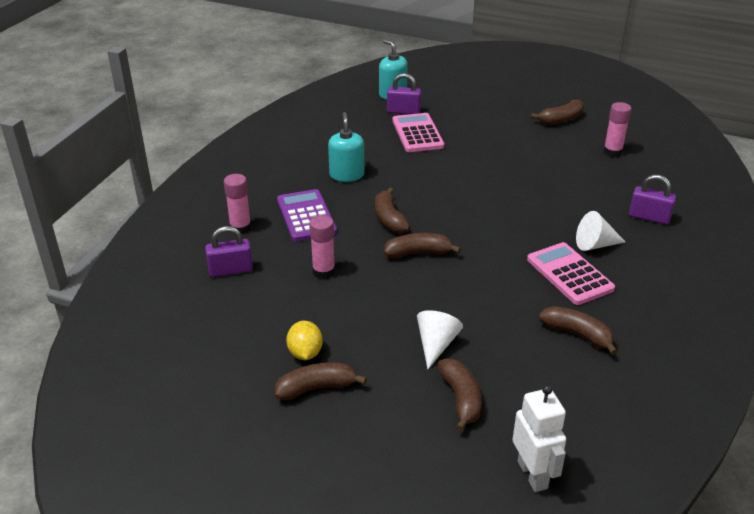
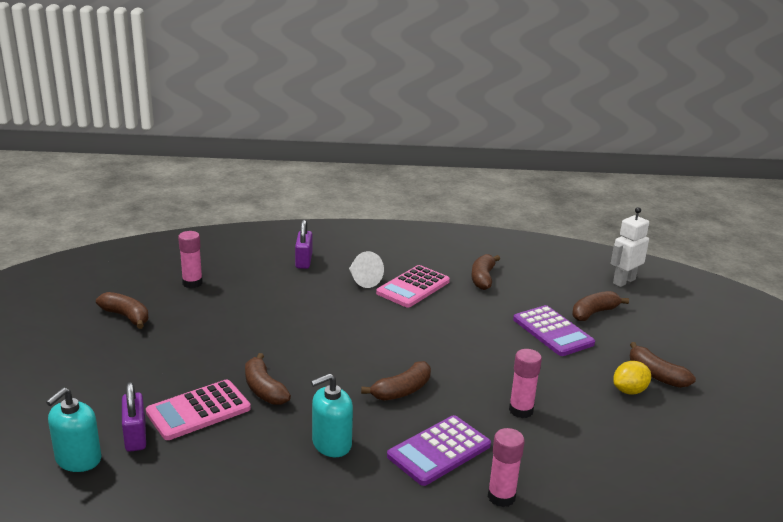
camera: 115 degrees left, 10 degrees down
(230, 270) = (576, 475): purple padlock -> none
(418, 253) = (445, 362): brown banana -> brown banana (264, 389)
(436, 344) = (552, 331): white cone -> purple calculator

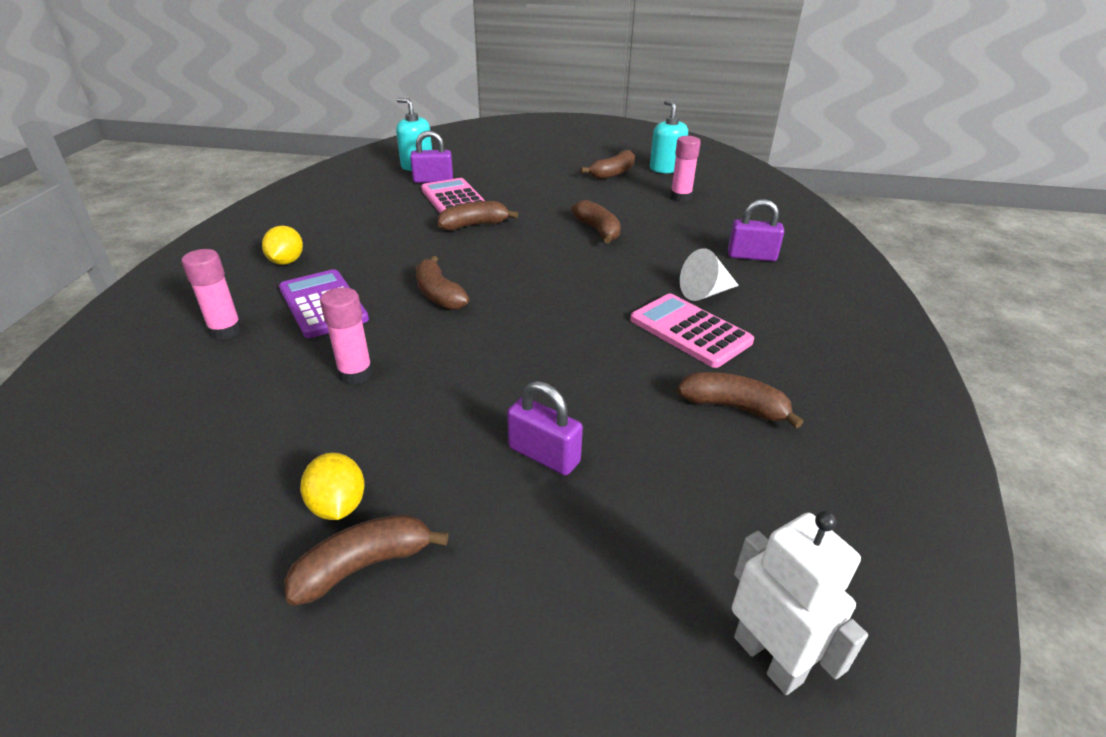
camera: 100 degrees right, 10 degrees up
(331, 444) = (373, 250): turquoise soap dispenser -> turquoise soap dispenser (666, 168)
(369, 499) = (286, 261): none -> yellow lemon
(552, 331) = (544, 455): purple calculator -> purple padlock
(594, 313) = (606, 538): brown banana -> brown banana (598, 230)

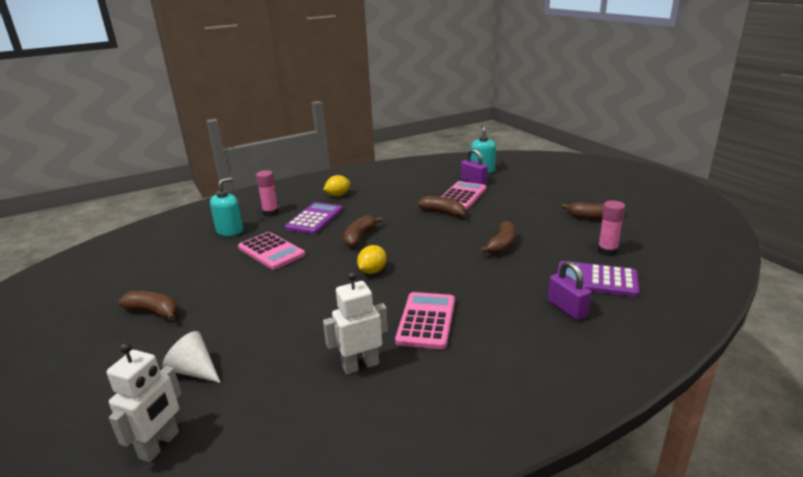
camera: 55 degrees right, 10 degrees down
(338, 506) = (183, 290): yellow lemon -> yellow lemon (372, 271)
(355, 374) = (271, 251): pink glue stick -> pink calculator
(544, 455) = (257, 322): purple padlock -> none
(666, 168) = (644, 229): turquoise soap dispenser -> turquoise soap dispenser (230, 231)
(705, 293) = (483, 309): white cone -> white cone (194, 371)
(720, 223) = (596, 280): none -> purple calculator
(733, 407) = (360, 365): brown banana -> white robot

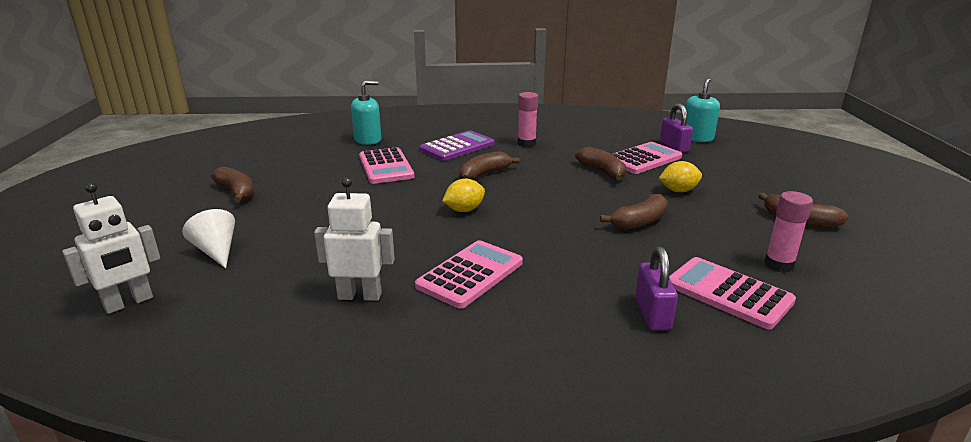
camera: 25 degrees right, 0 degrees up
(271, 213) = (421, 132): pink glue stick -> pink glue stick (526, 143)
(338, 195) = (503, 130): yellow lemon -> yellow lemon (678, 191)
(596, 280) = (728, 293): purple calculator -> pink calculator

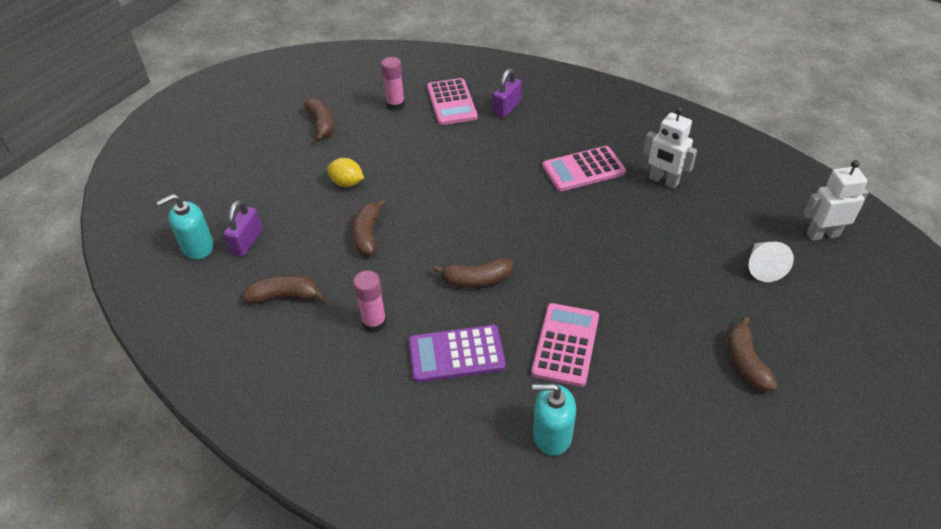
camera: 145 degrees left, 20 degrees up
(464, 210) = (538, 234): yellow lemon -> none
(639, 222) = (423, 166): brown banana -> brown banana (285, 296)
(643, 159) = (305, 236): pink calculator -> none

